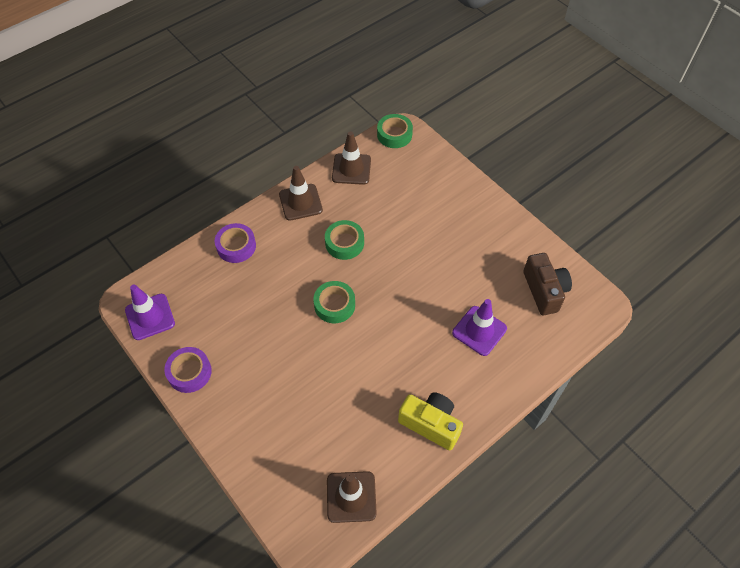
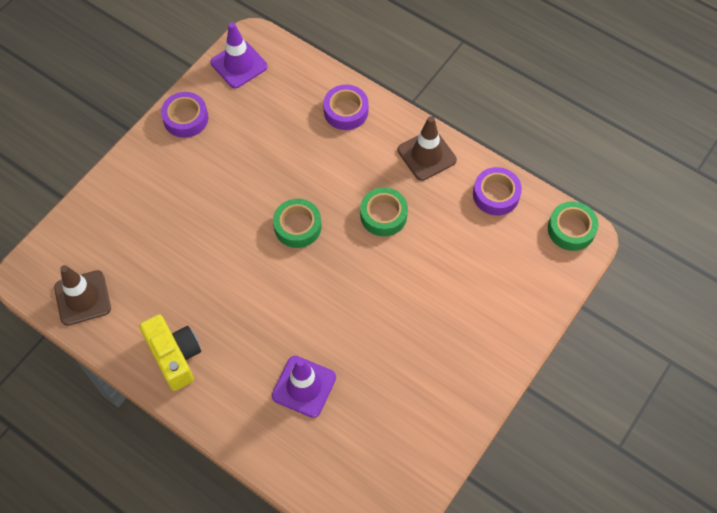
camera: 75 degrees right, 5 degrees up
(351, 169) = (496, 195): brown traffic cone -> purple tape
(430, 424) = (175, 357): yellow camera -> yellow camera turned 45 degrees counterclockwise
(544, 291) = (381, 455): brown camera -> none

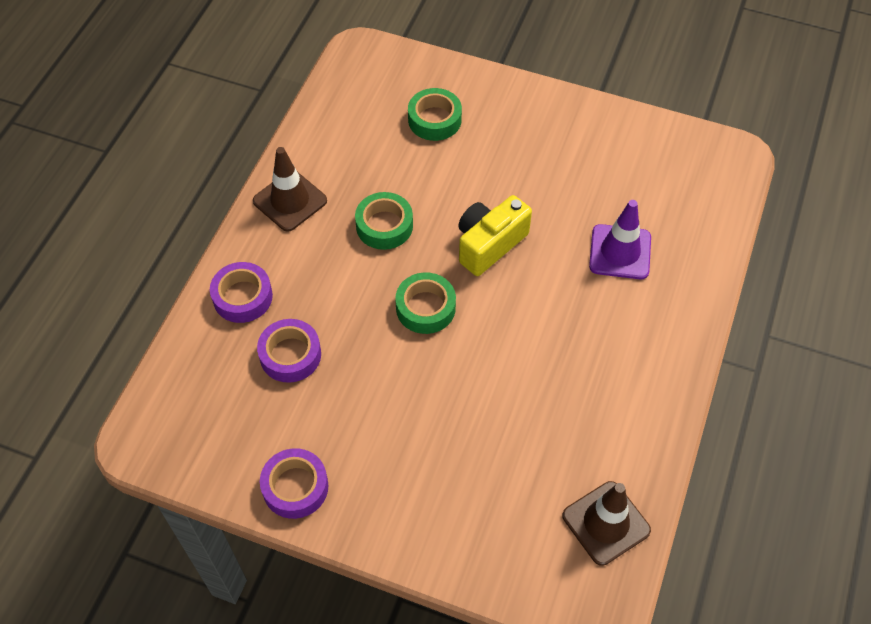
camera: 105 degrees left, 5 degrees down
(175, 357) = (639, 389): yellow camera -> yellow camera (489, 244)
(239, 64) = (187, 445): purple traffic cone -> none
(496, 195) = (327, 129): purple tape -> purple tape (290, 355)
(571, 229) = (353, 62): green tape -> green tape (434, 120)

